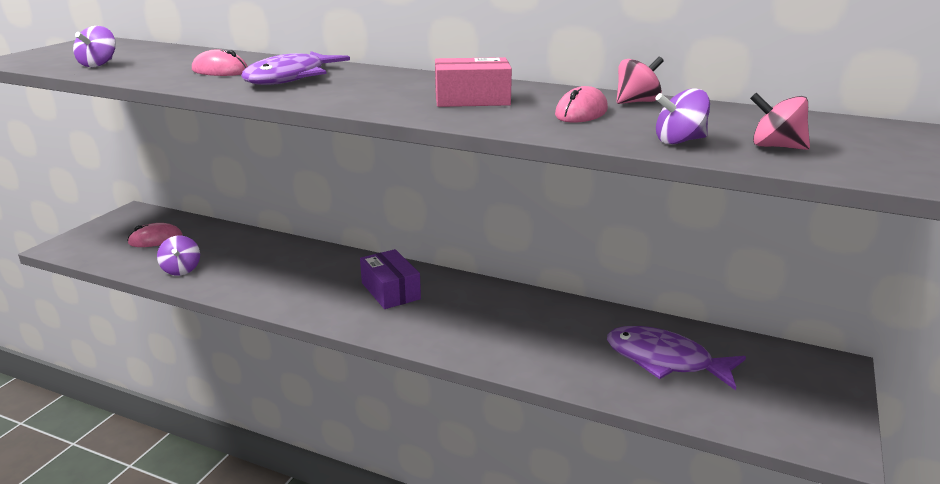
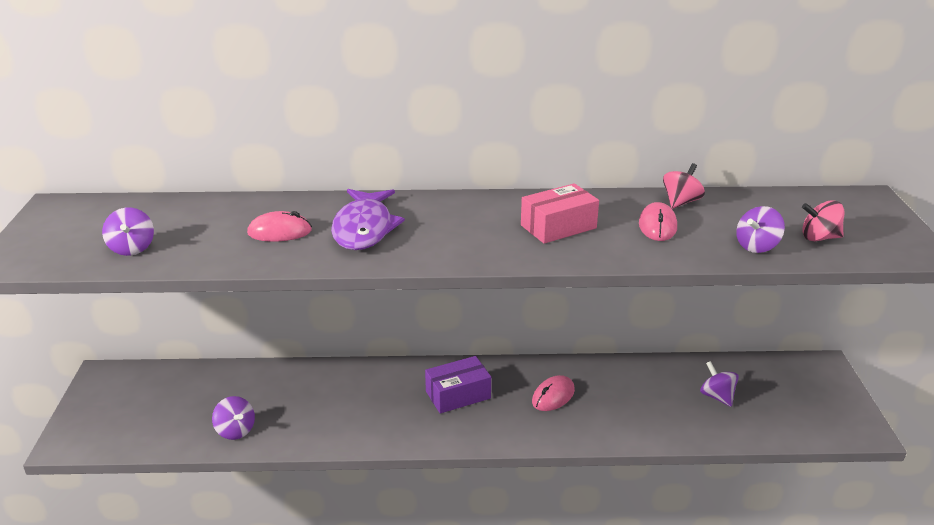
camera: 25 degrees left, 5 degrees up
(155, 239) = (167, 403): pink mouse -> pink mouse (553, 396)
(390, 291) = (458, 395): purple box -> purple box turned 60 degrees counterclockwise
(665, 361) = (717, 396): purple fish -> purple spinning top

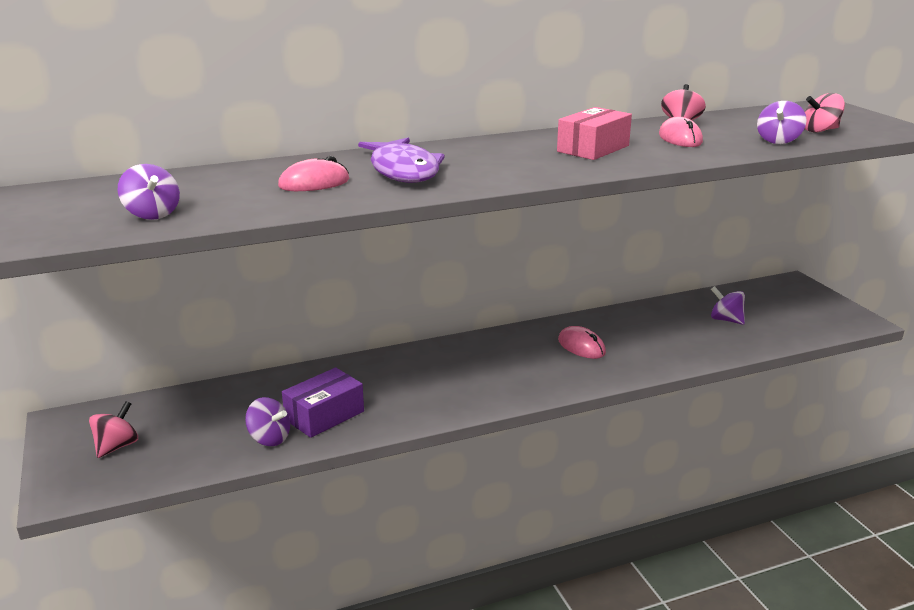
camera: 20 degrees left, 5 degrees down
(125, 409) = (117, 446): none -> pink spinning top
(458, 395) = (488, 362): purple box -> purple box (324, 415)
(553, 396) = (581, 346): pink mouse -> pink mouse turned 60 degrees counterclockwise

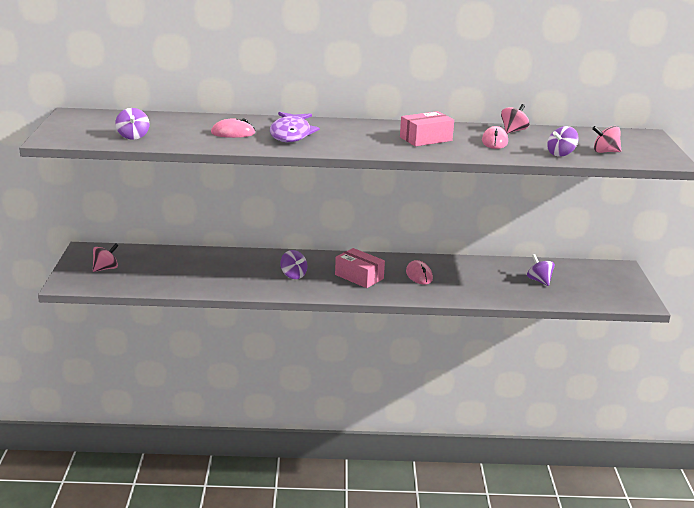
camera: 20 degrees right, 0 degrees up
(269, 438) = (188, 283): purple spinning top -> purple spinning top (293, 275)
(324, 415) = (227, 278): purple box -> none
(508, 367) = (359, 277): none -> pink box

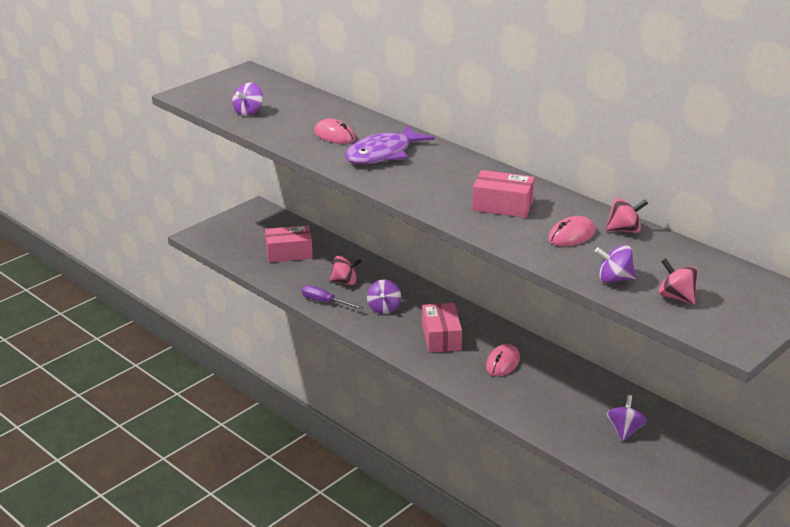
camera: 45 degrees right, 5 degrees up
(106, 268) = (246, 233): pink spinning top -> pink spinning top (345, 282)
(164, 268) = (289, 253): none -> pink box
(246, 287) = (325, 302): none -> purple screwdriver

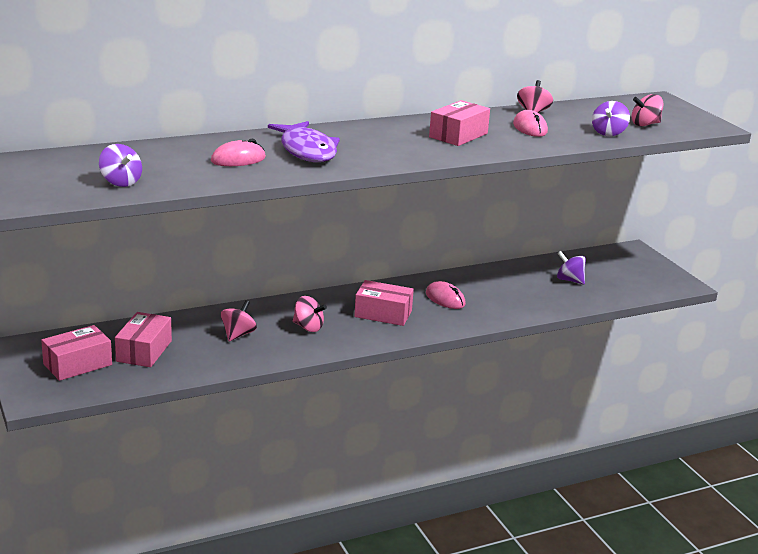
camera: 70 degrees left, 5 degrees down
(251, 236) = (77, 364): none -> pink box
(325, 302) = (267, 354): purple screwdriver -> none
(384, 308) = (308, 327): purple spinning top -> pink spinning top

